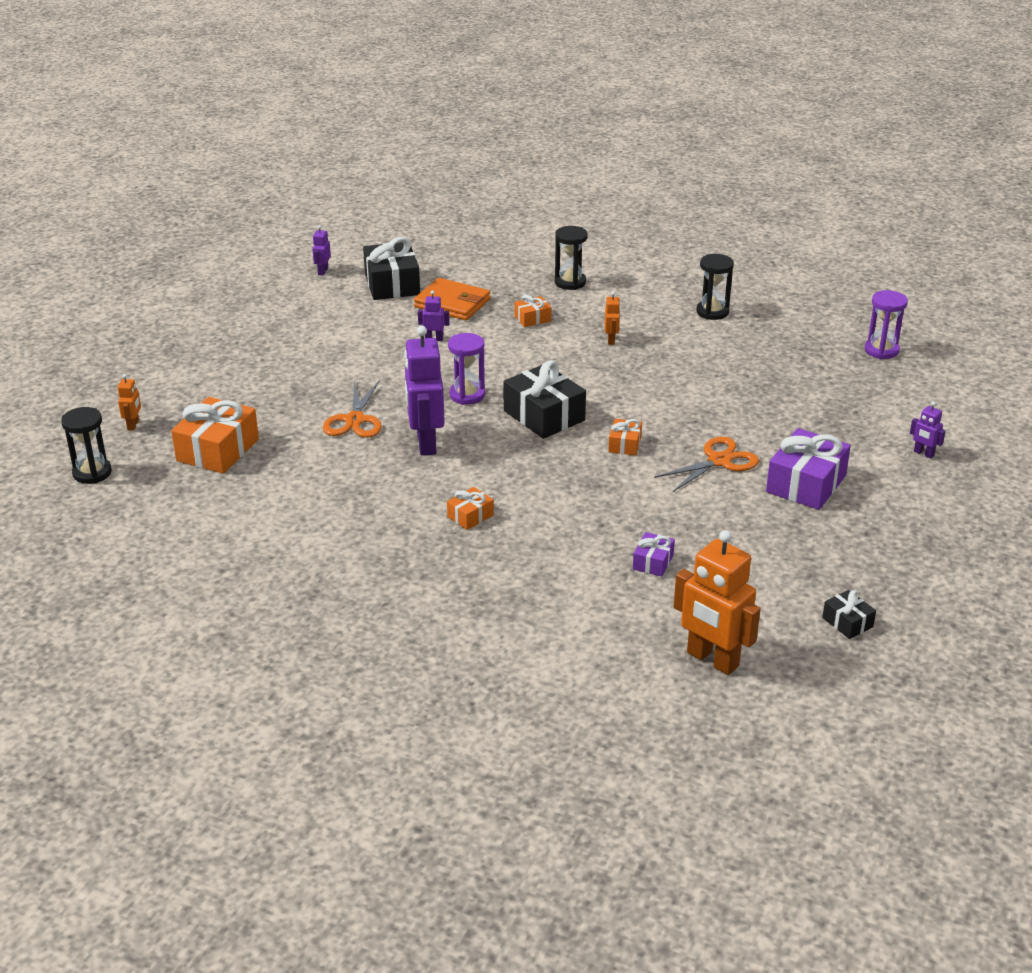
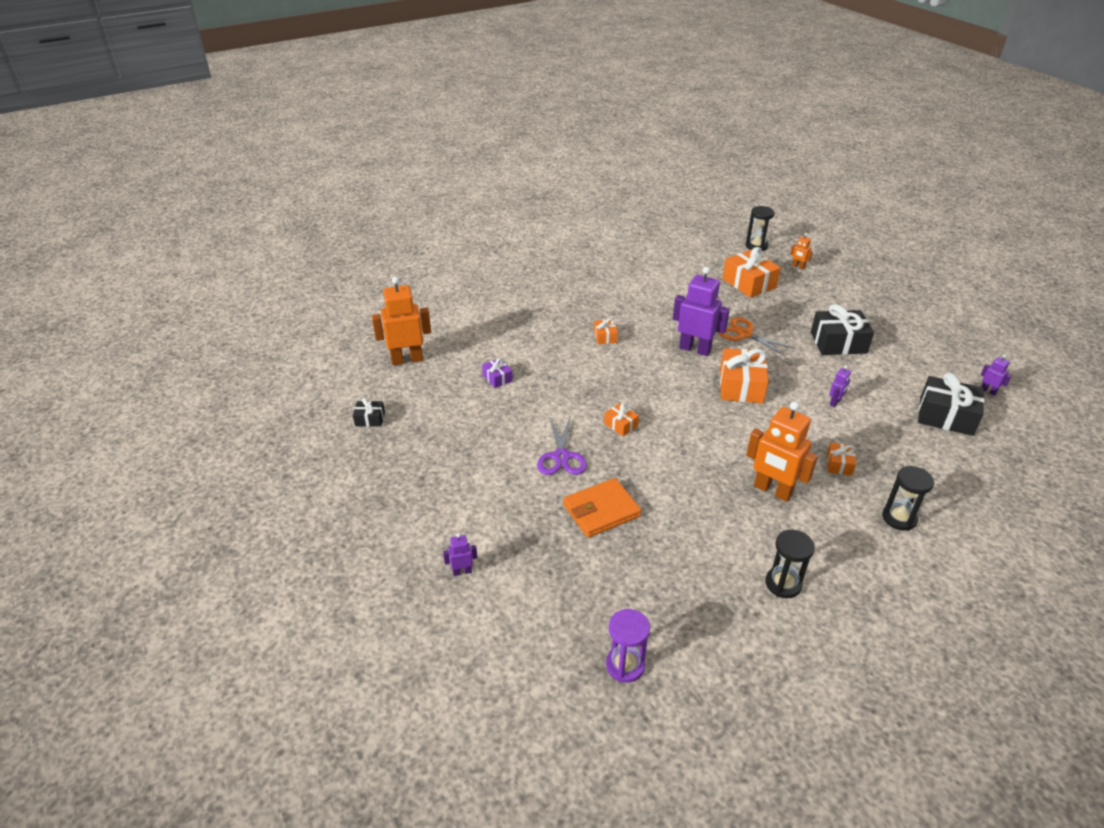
camera: 125 degrees right, 5 degrees up
(452, 303) = (892, 433): orange wallet -> orange wallet (601, 510)
(467, 395) = (741, 386): purple hourglass -> orange gift
(544, 415) = (687, 407): black gift -> black gift (838, 343)
(611, 340) = (772, 490): orange robot -> orange robot, size x2.20
(719, 461) = (561, 457): orange scissors -> purple scissors
(806, 484) = (496, 482): purple gift -> none

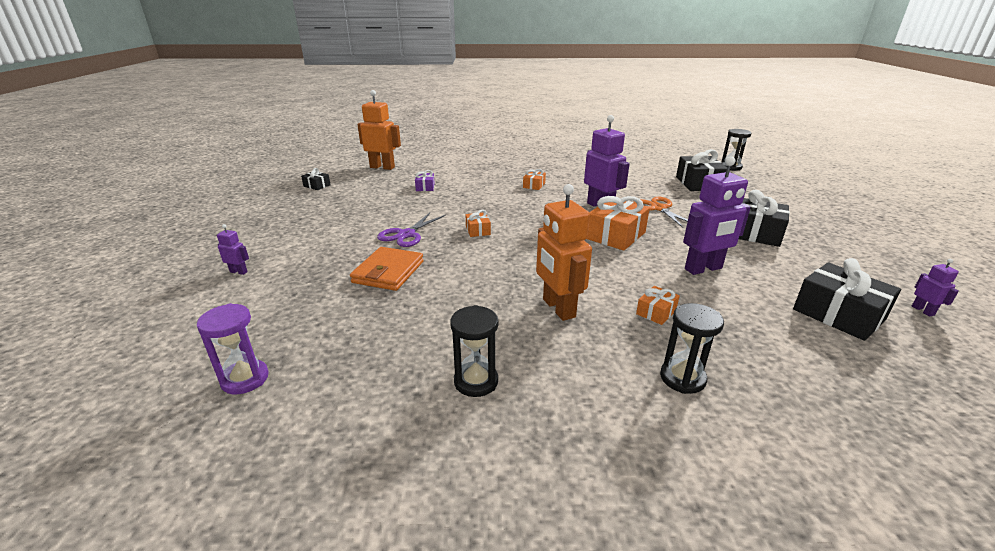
camera: 30 degrees right, 10 degrees down
(601, 510) = (388, 272): orange wallet -> orange wallet turned 75 degrees counterclockwise
(749, 283) = (698, 183): orange gift -> black gift
(798, 266) = (760, 184): orange robot -> none
(835, 402) = (703, 269): purple robot -> purple robot, size x2.20

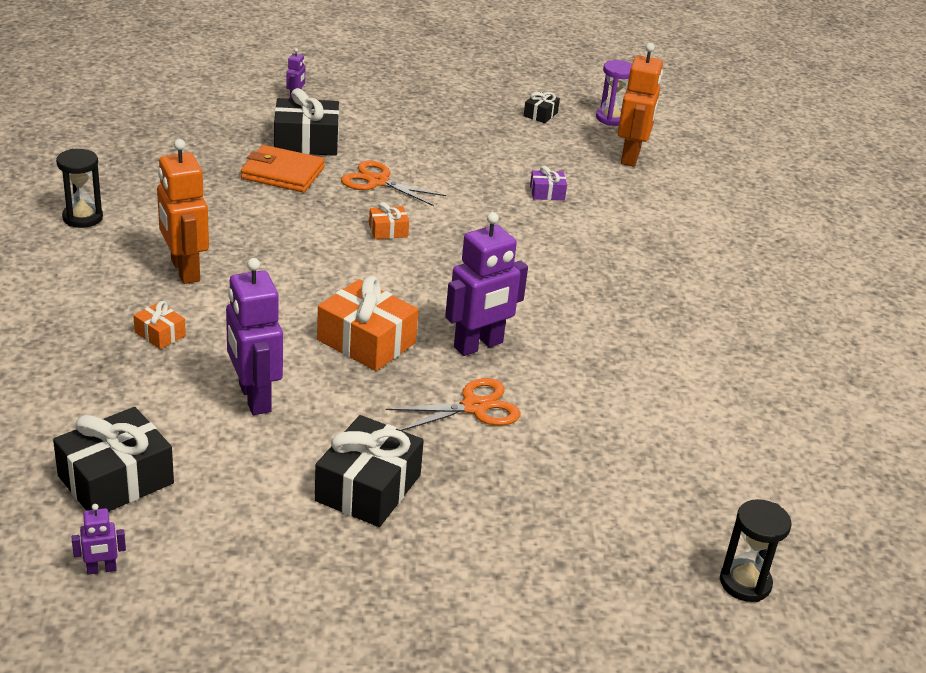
camera: 85 degrees right, 5 degrees up
(245, 379) = (122, 123): purple hourglass -> purple hourglass (611, 118)
(406, 234) = (378, 181): purple scissors -> orange scissors
(534, 185) = (570, 290): orange gift -> none
(558, 308) = (184, 270): orange robot -> orange robot turned 90 degrees counterclockwise
(682, 378) = (45, 325): black hourglass -> none
(698, 183) = (614, 493): black gift -> black gift (306, 142)

